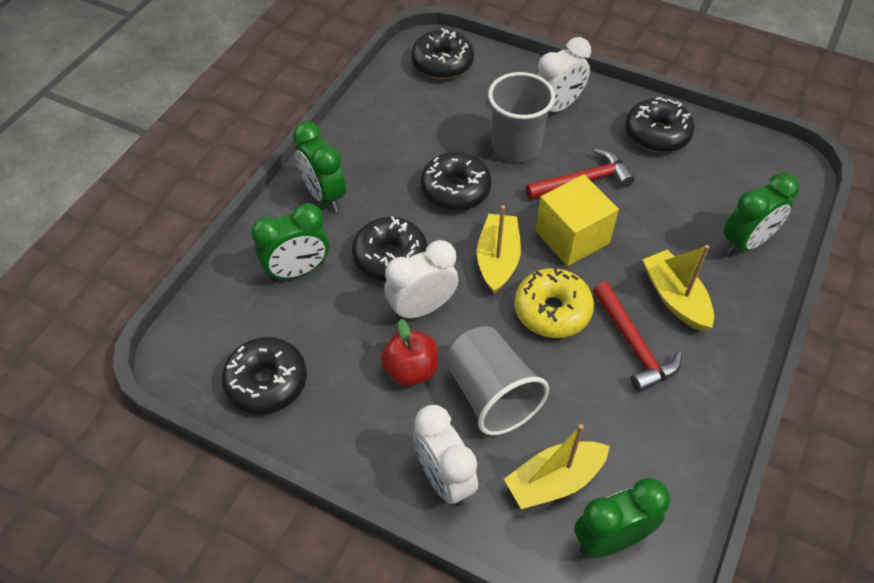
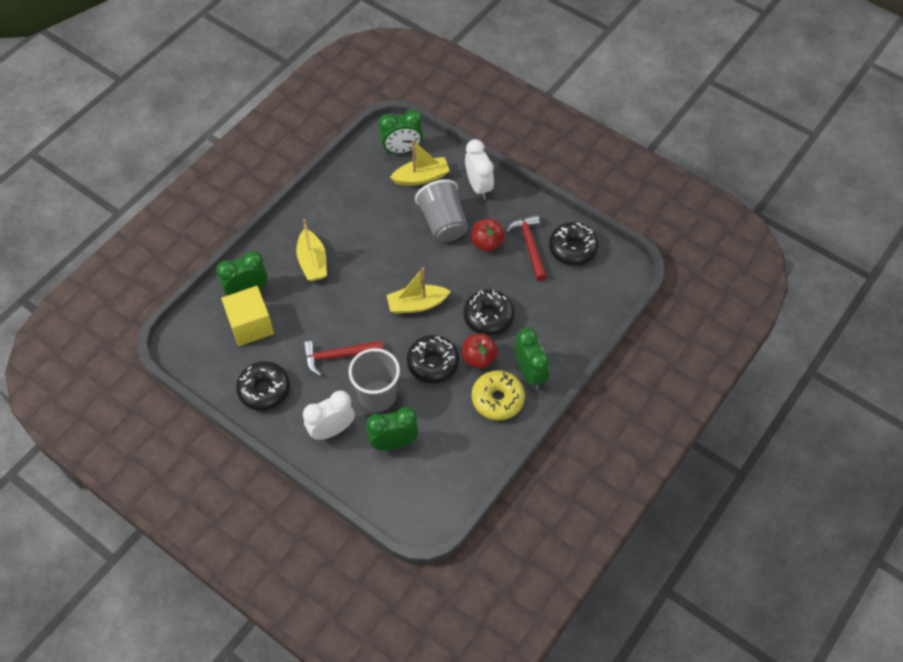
camera: 170 degrees left, 5 degrees up
(298, 271) = (551, 316): green clock -> green clock (394, 443)
(395, 204) = (479, 358): none -> red apple
(422, 308) = (473, 279): white clock -> none
(442, 63) = (415, 496): black donut -> none
(498, 260) = (417, 304): yellow boat -> yellow boat turned 60 degrees clockwise
(552, 310) = (392, 265): yellow donut -> yellow donut (497, 399)
(572, 237) = (362, 313): yellow cube -> yellow cube (251, 325)
(633, 345) = (351, 238): red hammer -> red hammer (529, 246)

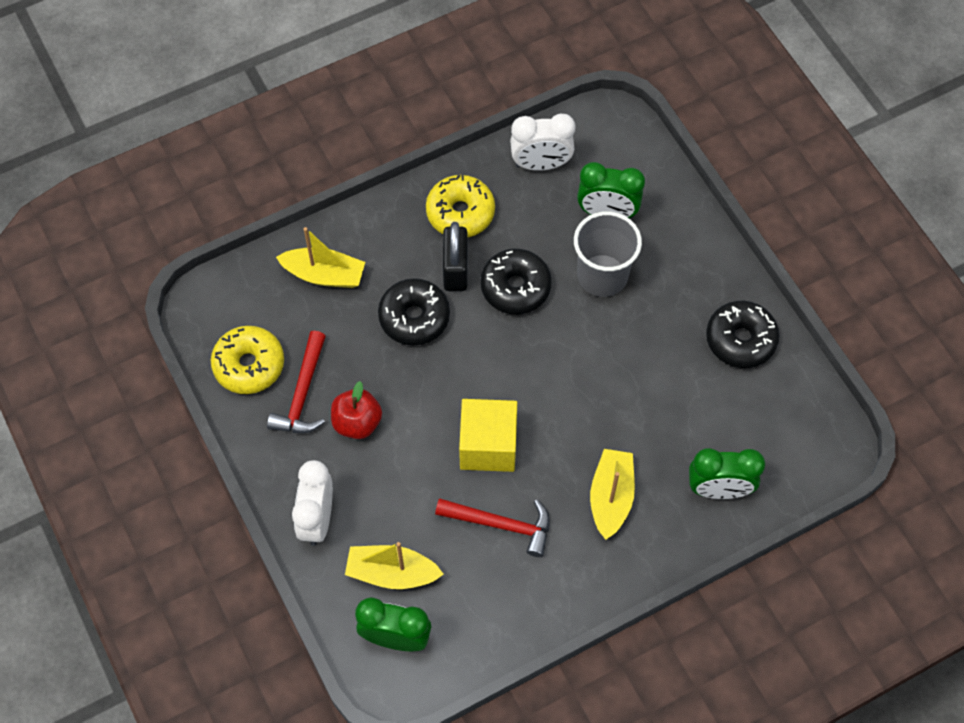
camera: 155 degrees left, 5 degrees up
(251, 325) = (730, 436): yellow cube -> yellow cube (488, 445)
(332, 430) = (674, 257): white clock -> white clock (541, 164)
(338, 356) = (630, 345): red hammer -> red hammer (501, 524)
(417, 304) = (497, 373): yellow boat -> yellow boat (324, 275)
(443, 223) = (400, 480): grey cup -> none
(479, 358) = (455, 270): red apple -> black padlock
(529, 373) = (405, 227): green clock -> none
(572, 248) = (249, 365): black donut -> yellow donut

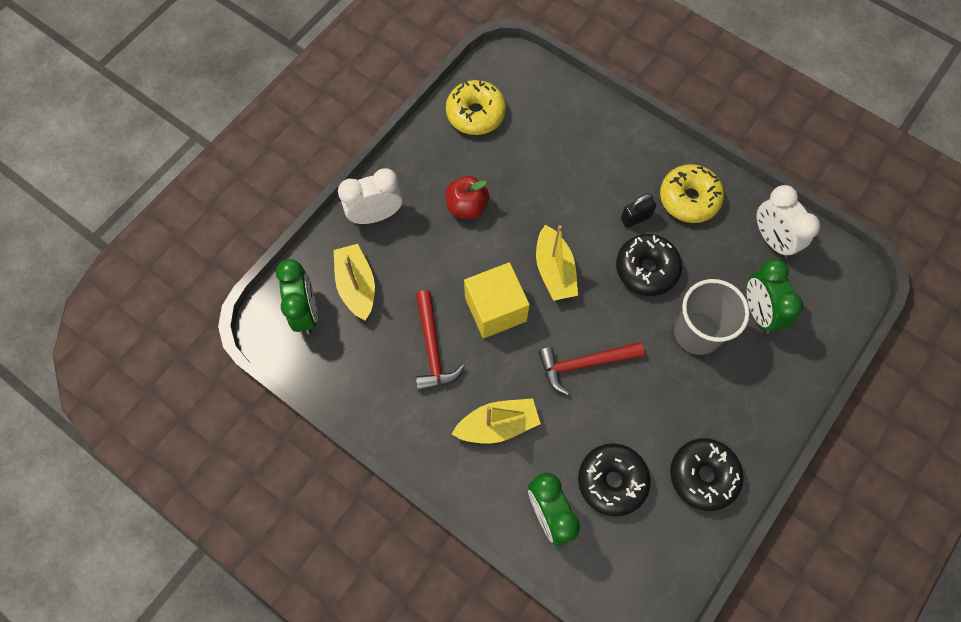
camera: 65 degrees right, 5 degrees up
(303, 393) = (471, 159): red hammer -> red hammer (584, 364)
(324, 275) = (577, 128): yellow boat -> yellow boat (554, 270)
(414, 317) = (577, 206): black donut -> black donut (612, 481)
(455, 270) = (635, 218): black padlock -> black padlock, size x0.65

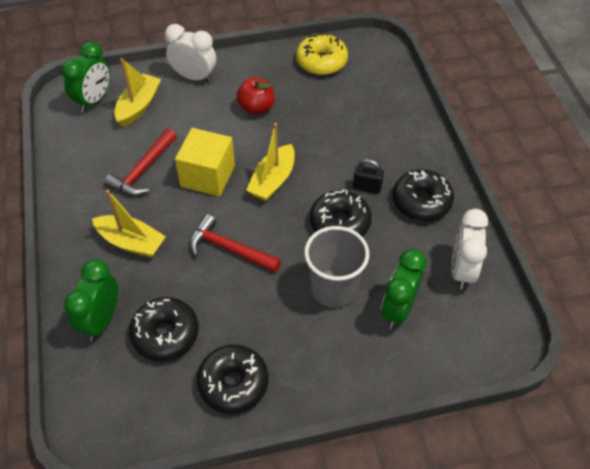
camera: 40 degrees right, 15 degrees down
(689, 199) = (421, 201): yellow donut -> black donut

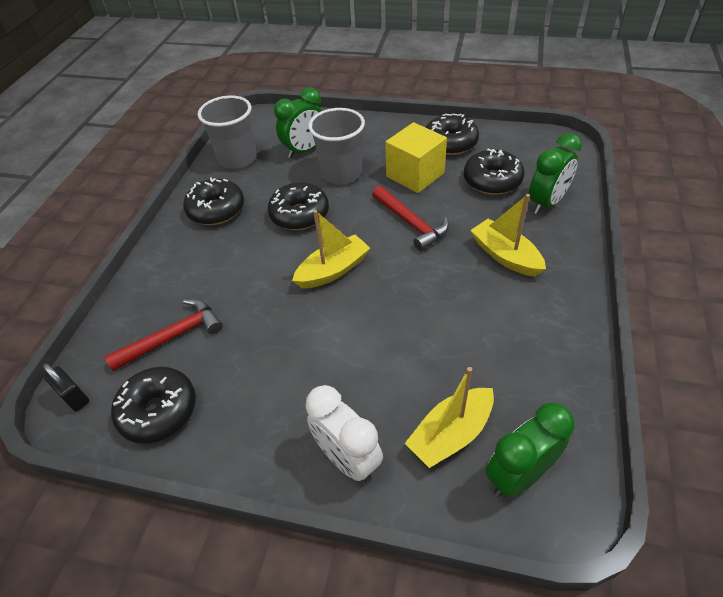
camera: 150 degrees left, 5 degrees down
(143, 170) = (471, 330): red hammer -> red hammer (173, 336)
(208, 176) = (399, 298): yellow cube -> yellow cube (415, 175)
(256, 108) = (293, 367): red apple -> none
(321, 61) = (159, 411): yellow donut -> black donut
(367, 187) = (250, 235): black padlock -> black padlock (74, 397)
(461, 270) = (237, 159): white clock -> grey cup

